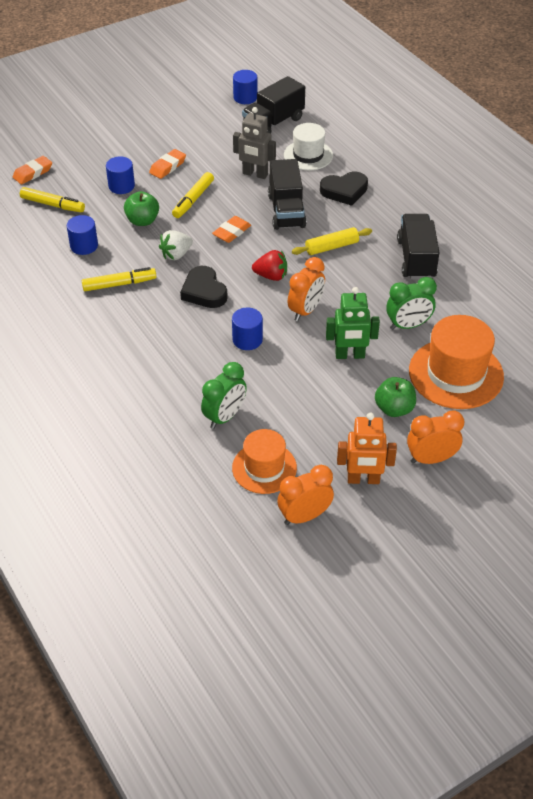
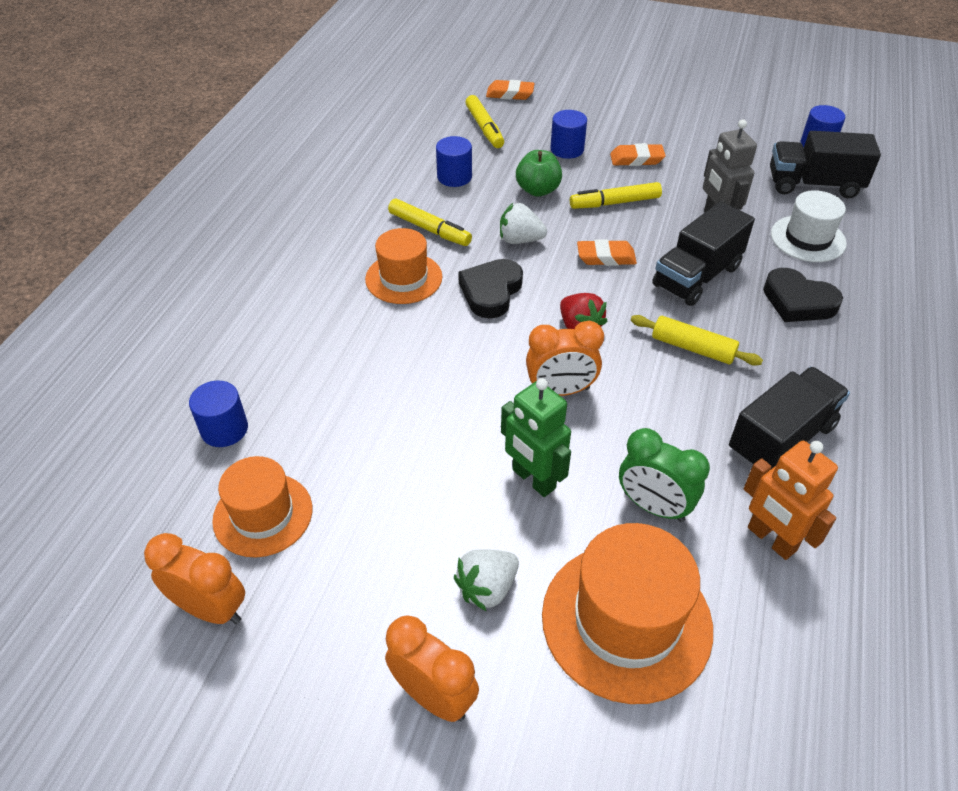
camera: 50 degrees right, 0 degrees up
(149, 319) = (404, 278): none -> orange hat
(225, 417) = (315, 426): green clock -> none
(247, 340) = (456, 370): blue cylinder -> blue cylinder (224, 429)
(363, 479) = (326, 635): orange robot -> orange robot (771, 539)
(394, 409) = (487, 588): green apple -> white strawberry

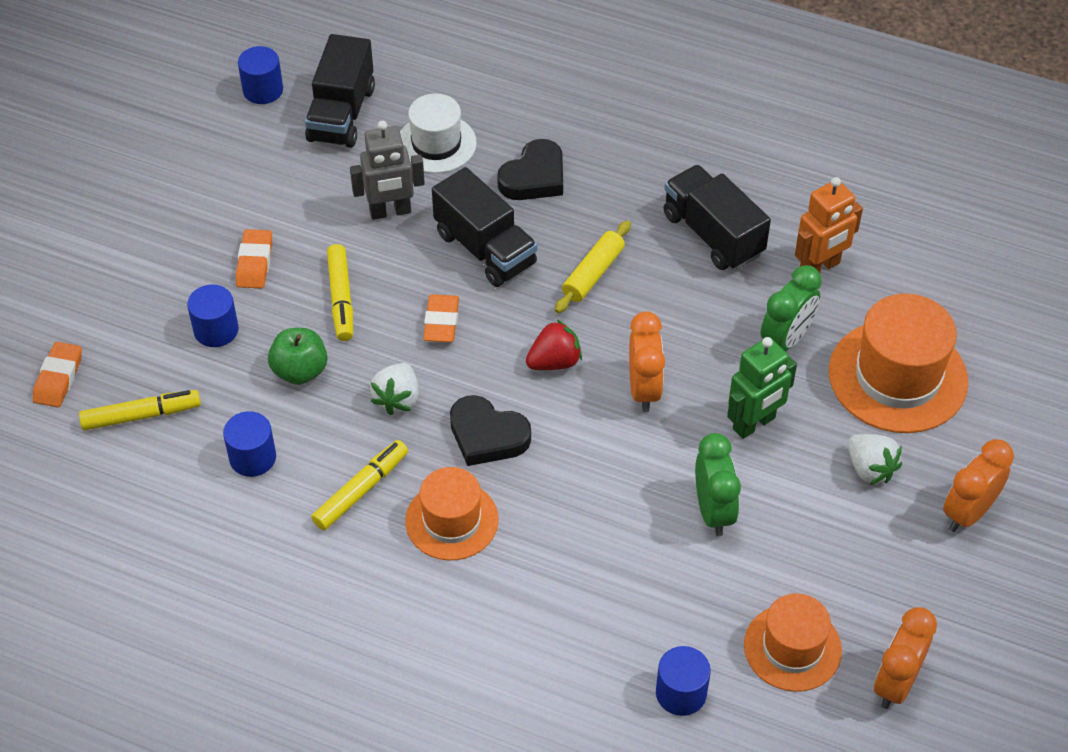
camera: 85 degrees left, 5 degrees up
(422, 448) = (713, 511): none -> green clock

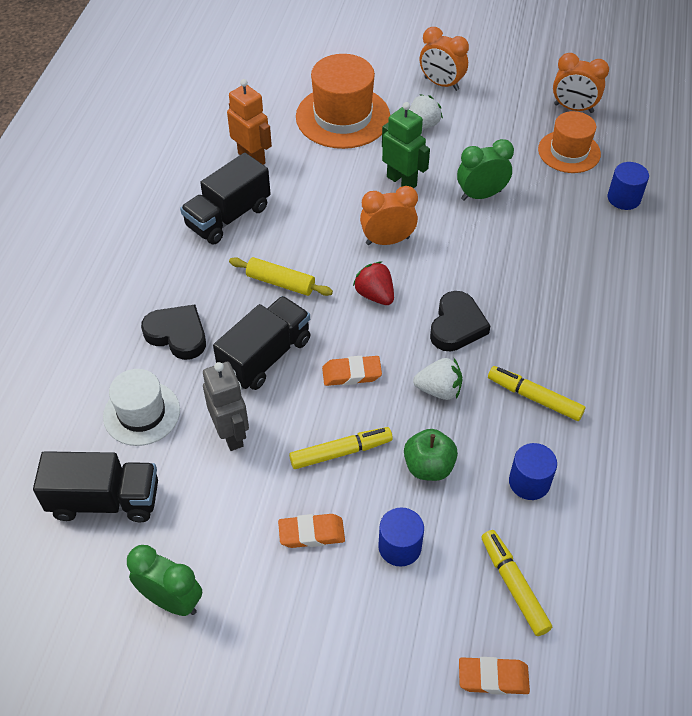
camera: 100 degrees left, 0 degrees up
(263, 90) = (71, 583): blue cylinder -> none
(451, 520) = (540, 335): orange hat -> none
(786, 339) = (323, 171): green clock -> green clock (171, 600)

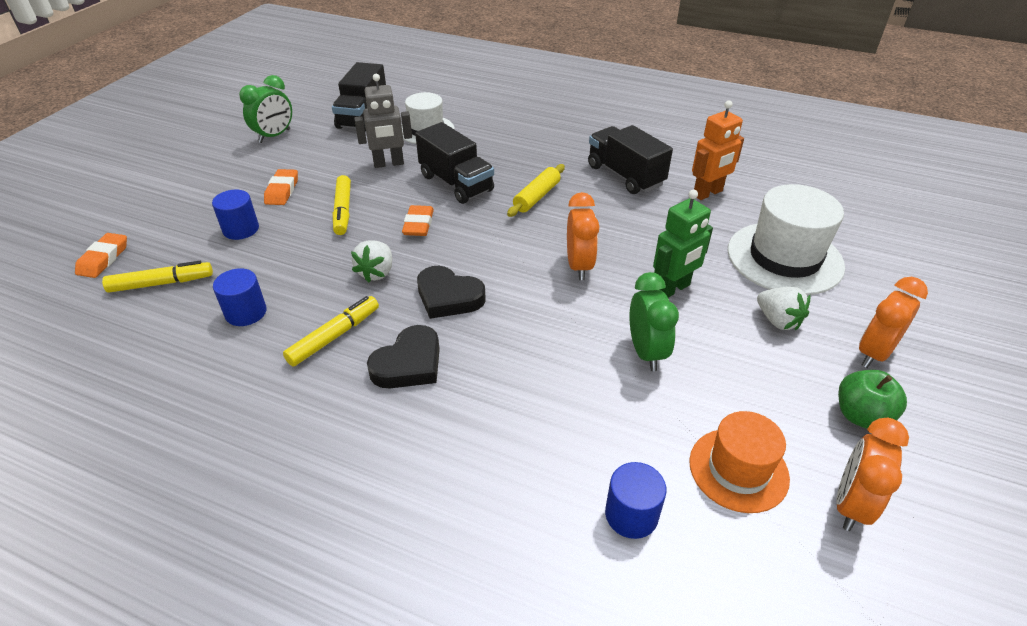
camera: 100 degrees right, 10 degrees down
(177, 335) = (494, 146): black heart -> black heart (409, 364)
(343, 117) = (784, 258): orange hat -> white hat
(375, 295) = (506, 248): red strawberry -> none
(428, 467) = (301, 254): green apple -> green apple (861, 416)

